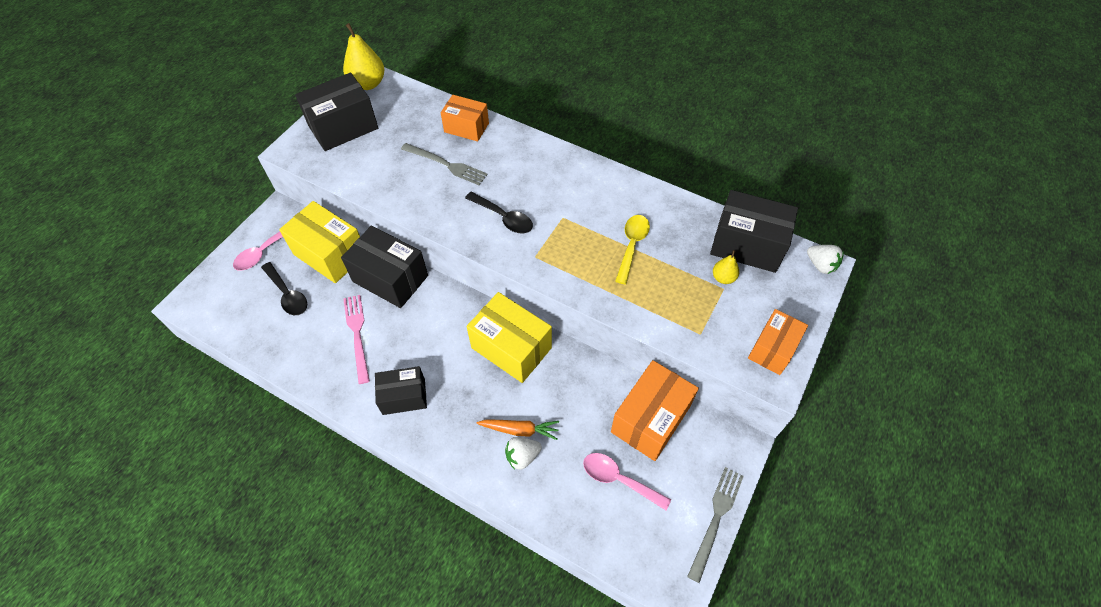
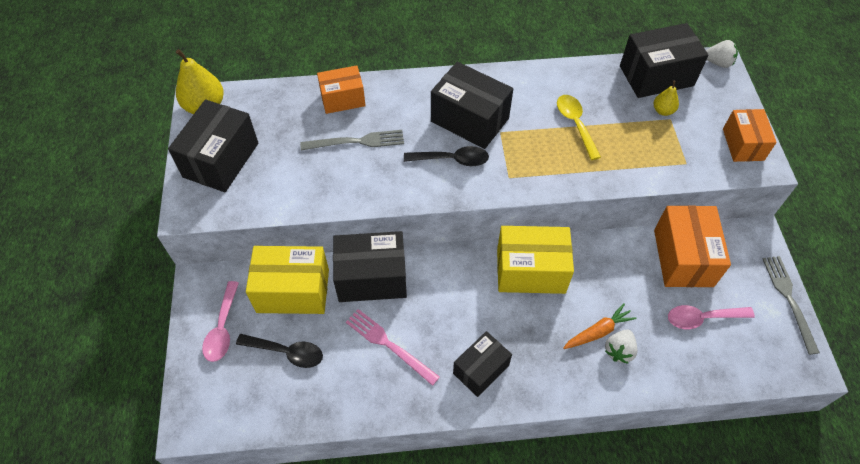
camera: 35 degrees left, 0 degrees up
(547, 194) = (469, 120): none -> black box

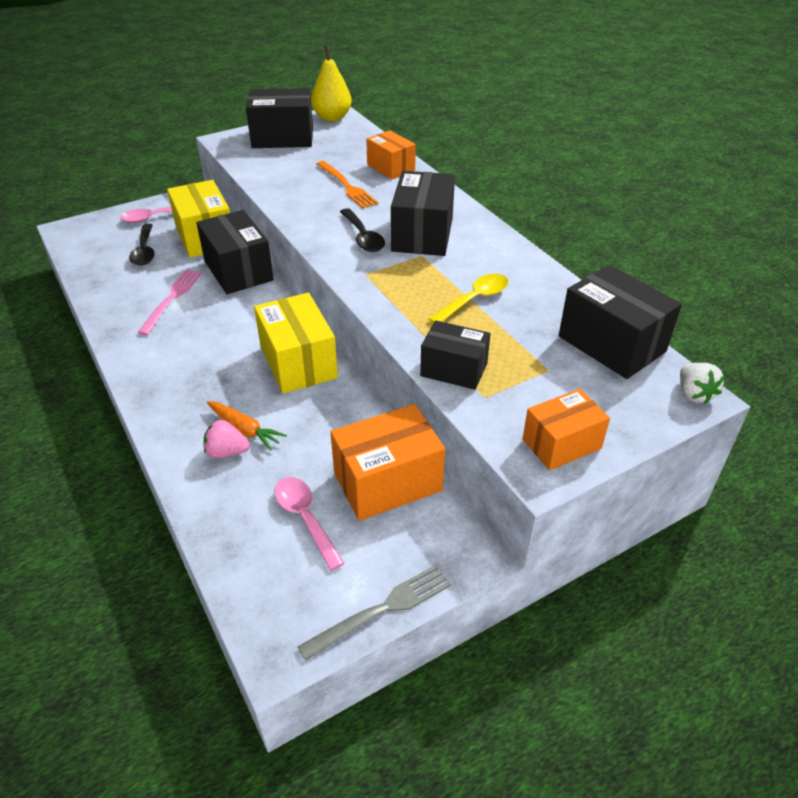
camera: 65 degrees right, 15 degrees down
(356, 142) = (346, 186): grey fork -> orange fork
(481, 369) = (166, 358): black box -> black box (454, 369)
(619, 350) = (227, 452): white strawberry -> pink strawberry
(663, 111) = (556, 361): yellow pear -> none

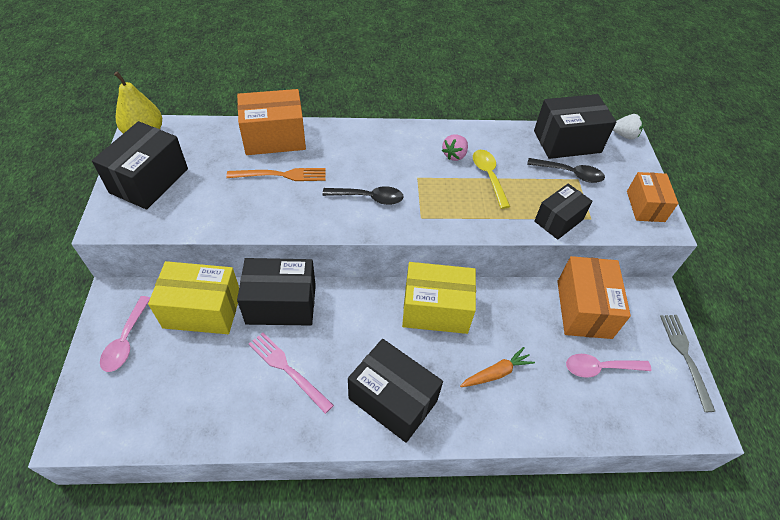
camera: 65 degrees left, 10 degrees up
(144, 251) = (184, 369): black spoon -> black spoon (570, 173)
(227, 452) = (515, 393): pink strawberry -> pink strawberry (454, 155)
(391, 167) = (274, 138): orange box -> orange box, size x1.56
(422, 234) = (390, 165): black box -> black box (392, 400)

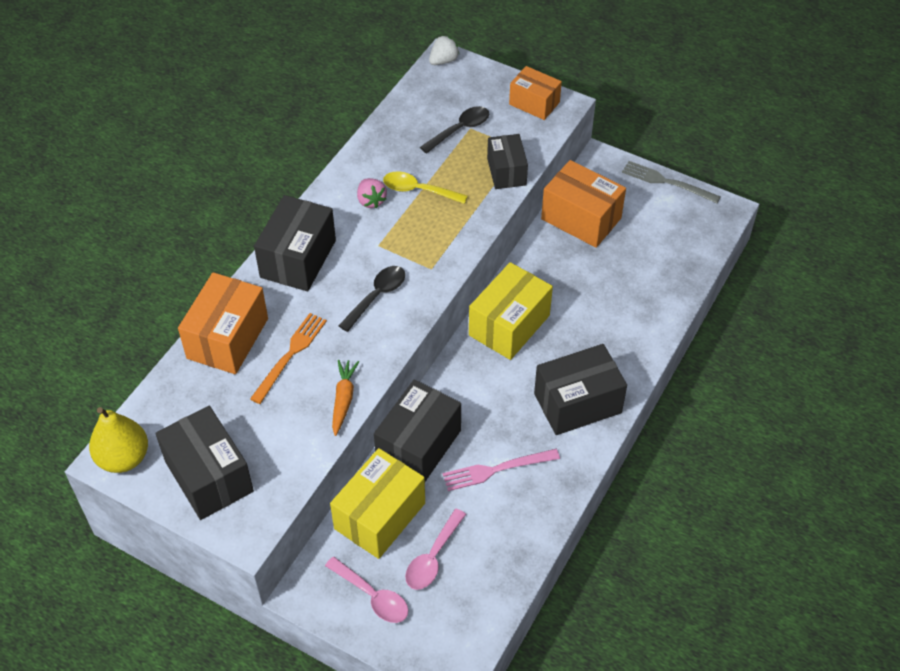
camera: 55 degrees left, 0 degrees up
(496, 373) = (600, 316): orange carrot -> orange carrot (343, 399)
(567, 141) = (419, 106): black box -> black box (298, 259)
(600, 368) = (640, 243): pink spoon -> pink spoon (433, 557)

